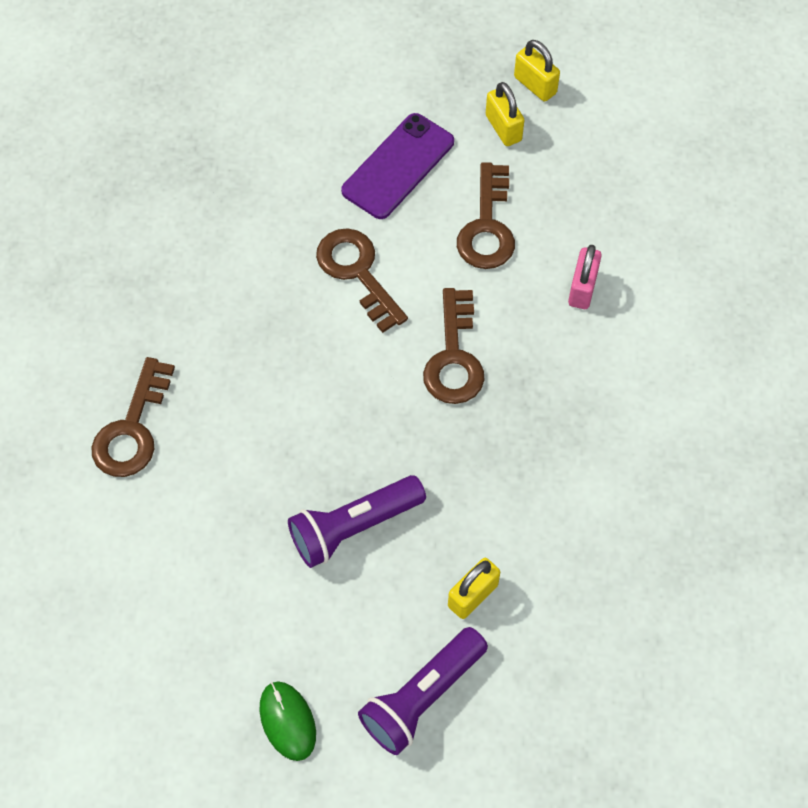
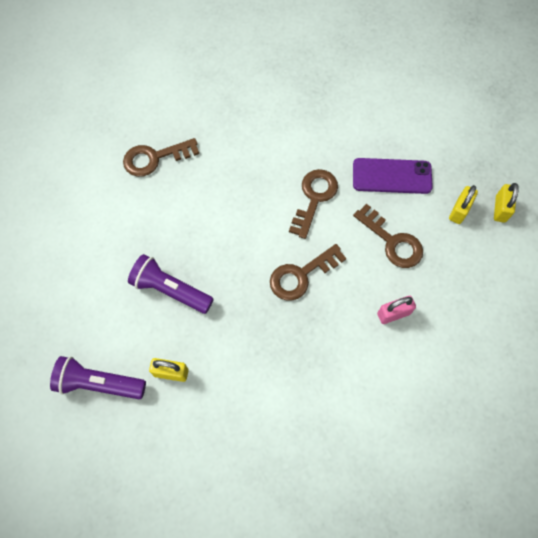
camera: 55 degrees right, 5 degrees up
(287, 721) = (48, 327): green mouse -> none
(487, 226) = (392, 241): brown key -> brown key turned 105 degrees counterclockwise

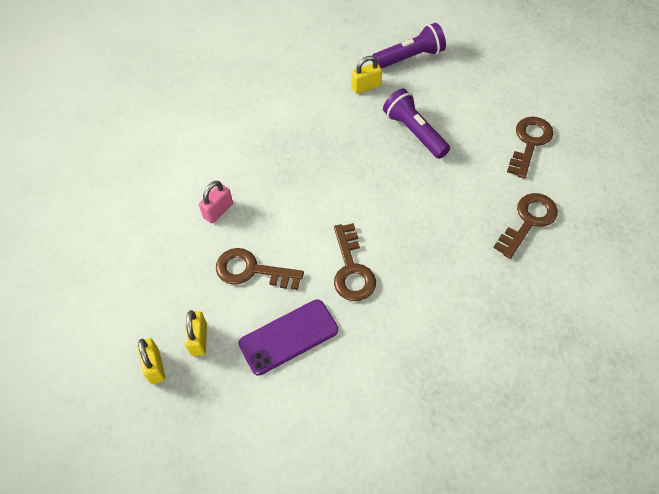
camera: 150 degrees right, 10 degrees down
(170, 290) = (414, 132): purple flashlight -> purple flashlight turned 120 degrees counterclockwise
(301, 275) = (317, 198): brown key -> brown key (529, 143)

